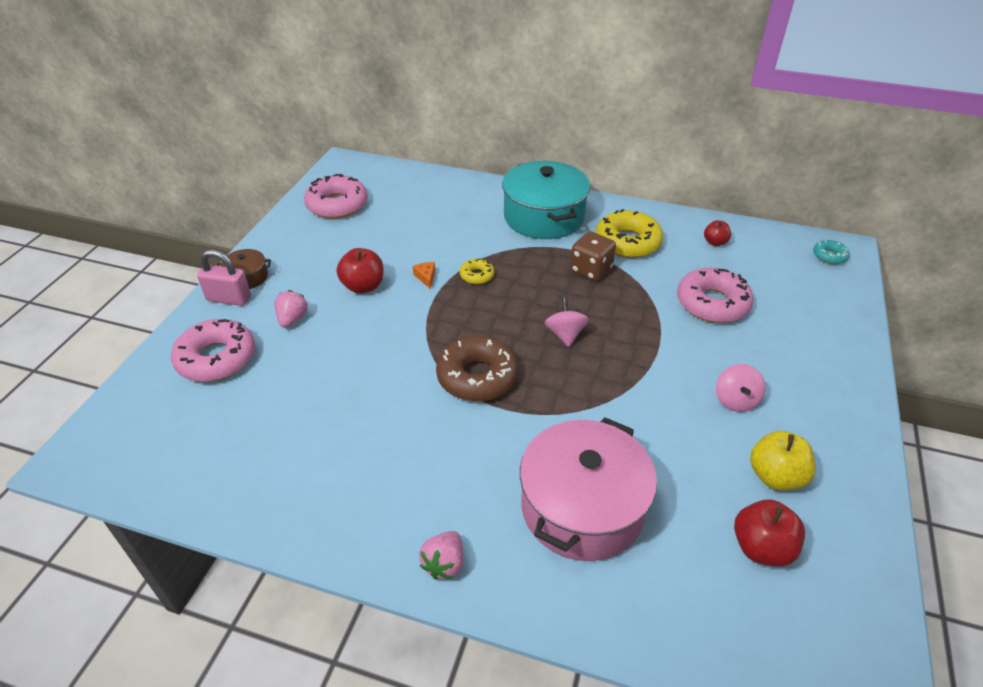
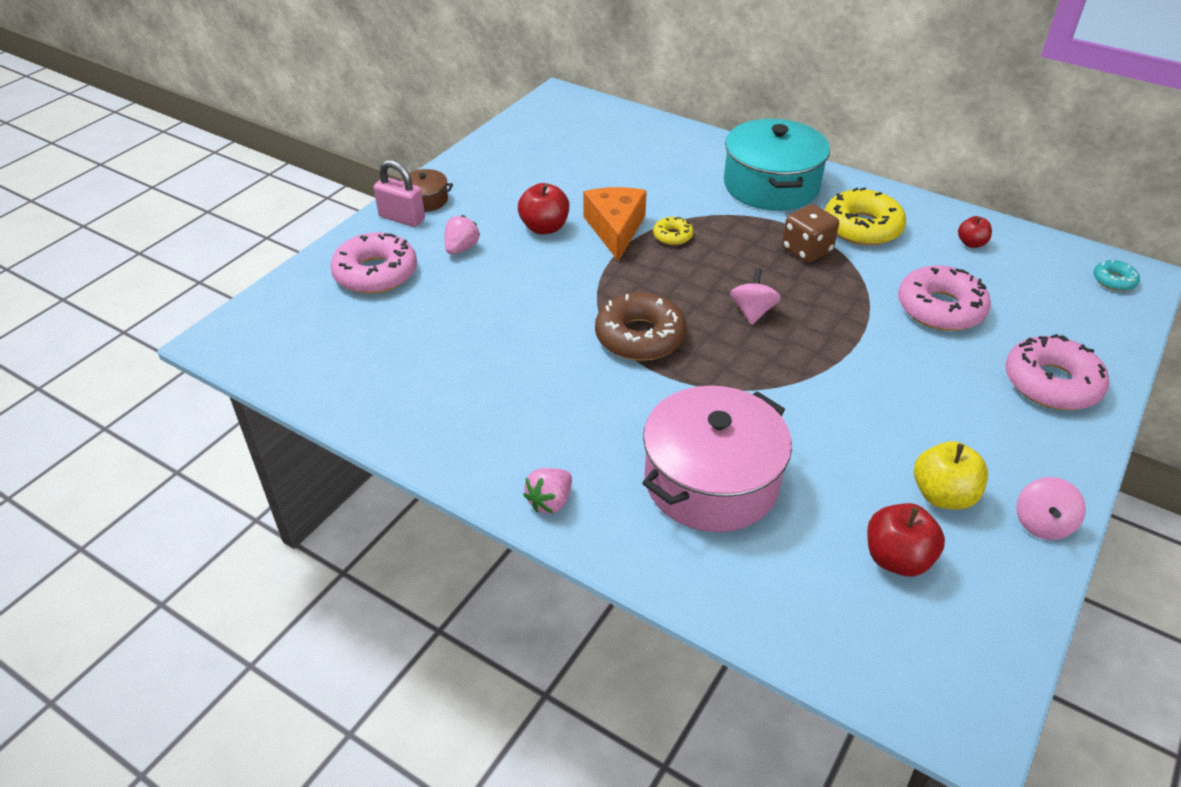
camera: 15 degrees right, 0 degrees up
(337, 205) = (540, 140): pink donut -> pink donut (1051, 383)
(426, 277) = (615, 229): orange cheese -> orange cheese, size x2.45
(735, 400) = (927, 412): pink spinning top -> pink spinning top (1042, 523)

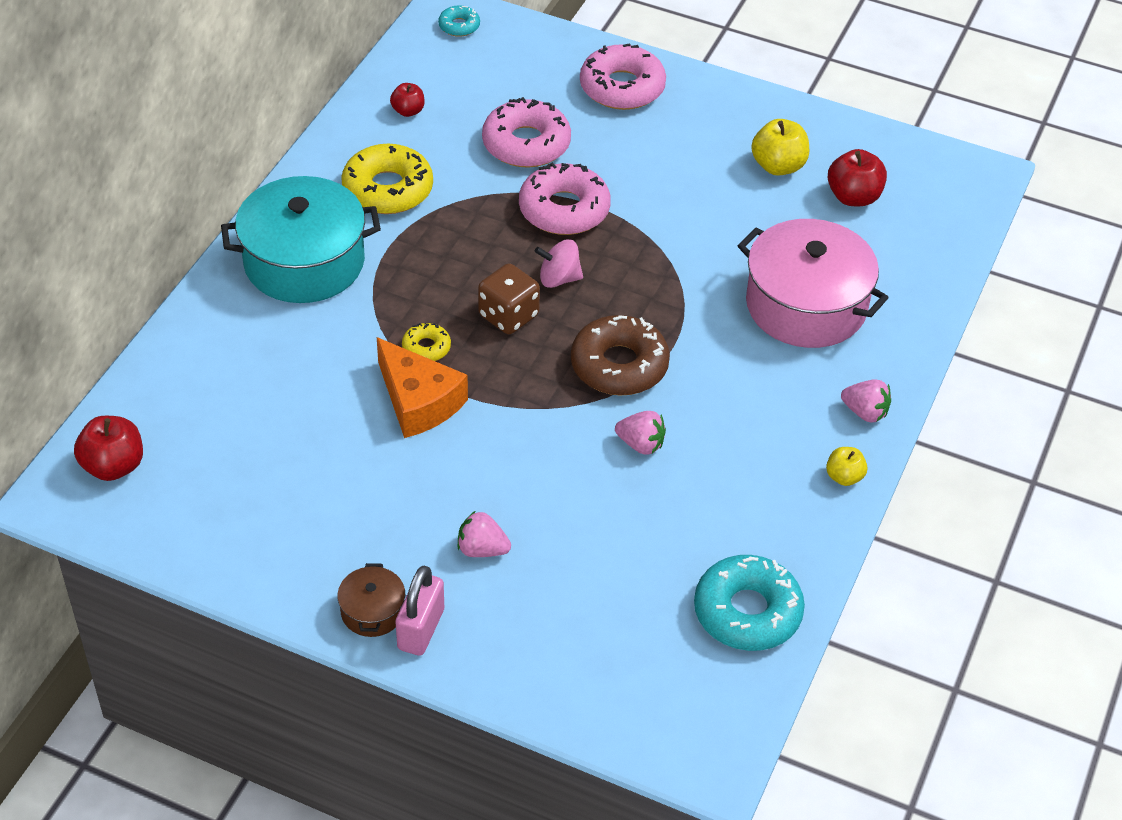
camera: 100 degrees left, 5 degrees up
(344, 378) = (747, 612): none -> turquoise donut
(376, 273) = (550, 629): pink donut -> pink donut (564, 209)
(470, 469) = (844, 477): none -> yellow apple
(544, 228) = (424, 471): red apple -> red apple (113, 466)
(544, 339) = (641, 444): none -> pink strawberry
(615, 229) = (418, 401): orange cheese -> orange cheese turned 120 degrees counterclockwise
(806, 250) = (439, 235): brown dice -> brown dice (508, 316)
(1042, 523) = (791, 116): pink spinning top -> none

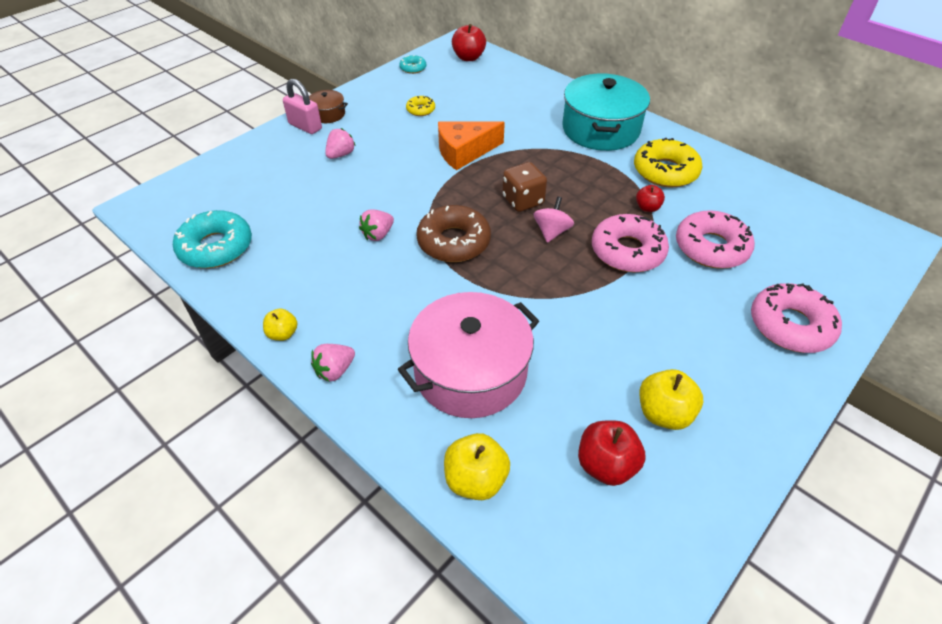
camera: 110 degrees right, 0 degrees up
(408, 111) = (754, 194): red apple -> red apple (647, 208)
(426, 348) = (507, 162): yellow donut -> yellow donut (420, 110)
(459, 26) = (872, 241): turquoise donut -> turquoise donut (413, 68)
(917, 276) = (475, 479): none -> yellow apple

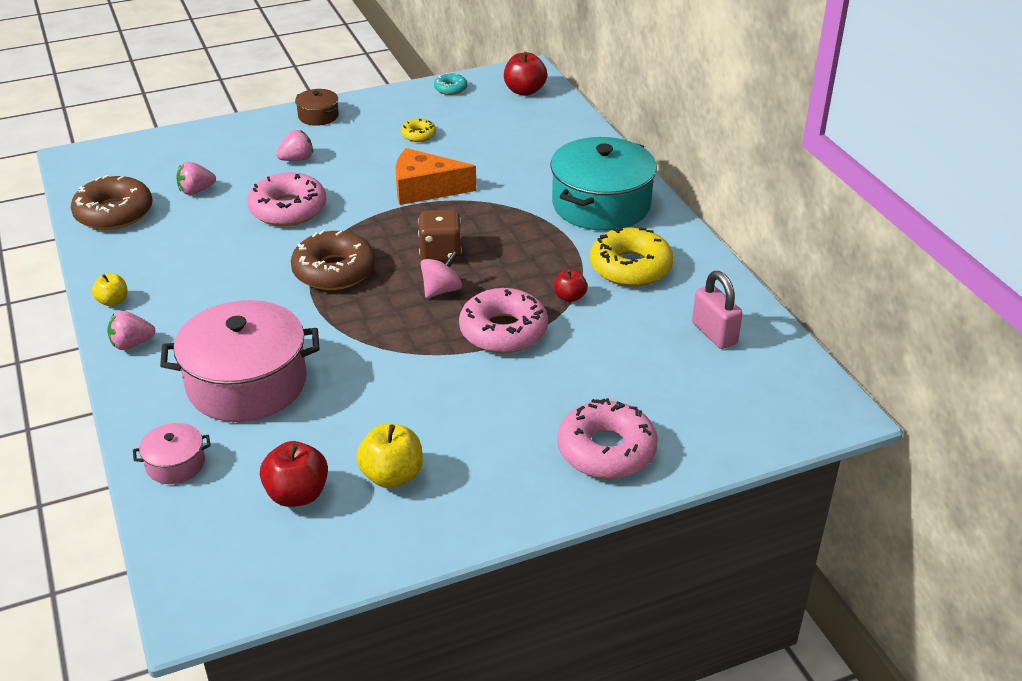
camera: 25 degrees right, 10 degrees down
(216, 247) = (114, 213): turquoise donut -> brown donut
(305, 126) = (285, 123): pink padlock -> pink padlock (714, 333)
(378, 234) = (267, 243): pink strawberry -> pink strawberry (196, 191)
(475, 479) = (175, 464): yellow apple -> pink pot
(711, 247) = (600, 355): pink donut -> pink donut (288, 209)

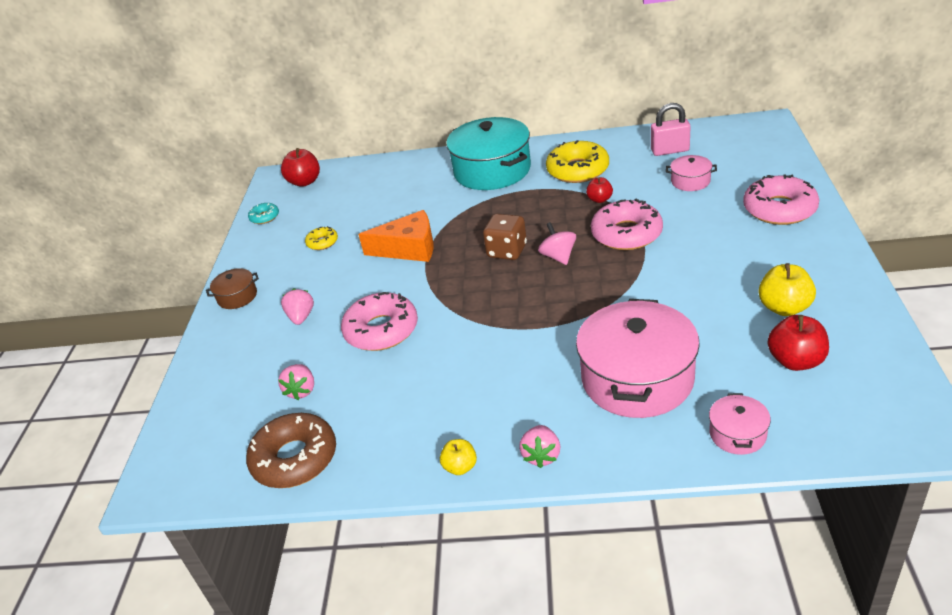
camera: 60 degrees left, 0 degrees up
(334, 271) = (497, 311): brown donut -> none
(425, 189) = (409, 248): orange cheese -> orange cheese turned 120 degrees counterclockwise
(643, 363) = (690, 181): none -> pink pot

